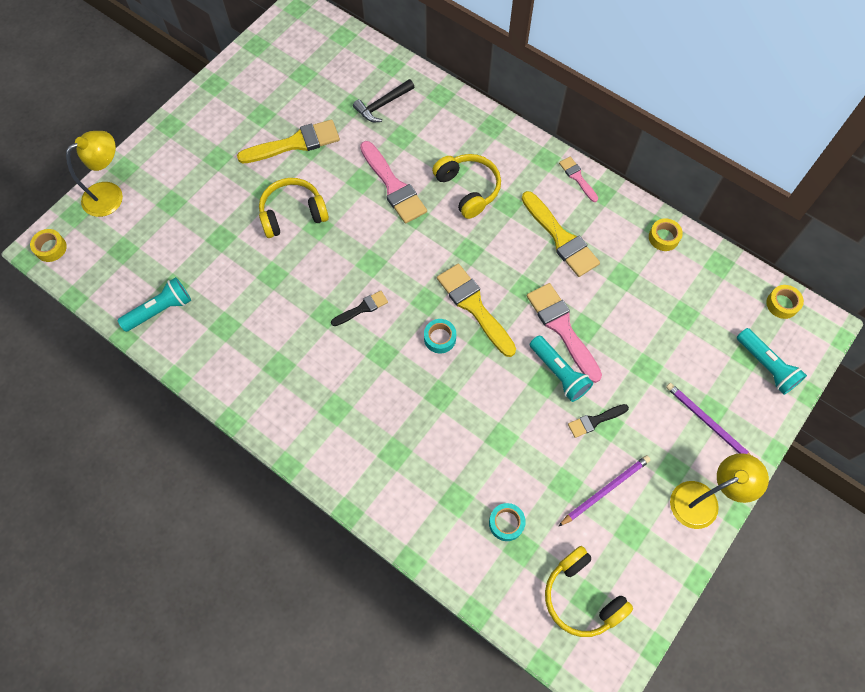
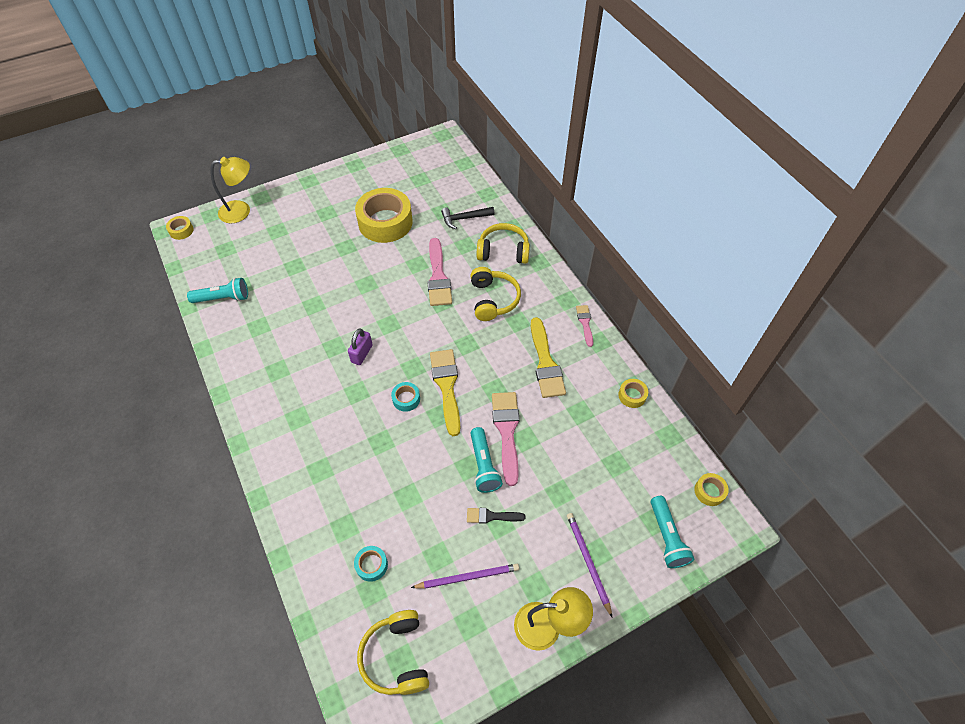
camera: 25 degrees right, 10 degrees down
(293, 214) = (354, 269): yellow headphones -> yellow headphones (503, 251)
(294, 143) = (385, 222): yellow brush -> yellow tape
(362, 308) = (362, 354): black brush -> purple padlock

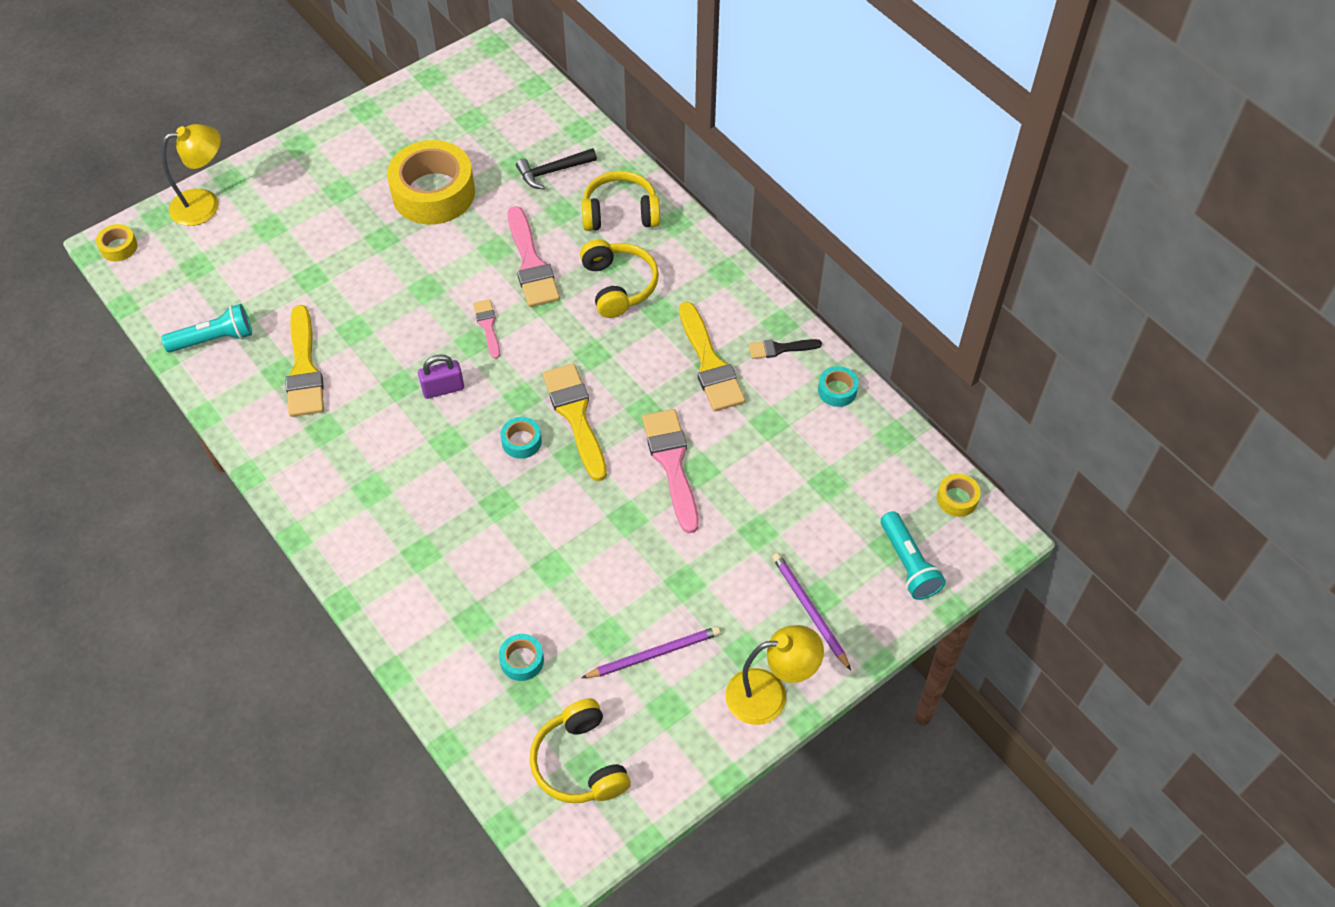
camera: 10 degrees left, 0 degrees up
(275, 326) = (304, 368): none -> yellow brush
(362, 354) = (443, 389): purple padlock -> purple padlock turned 60 degrees clockwise
(484, 465) = (649, 512): turquoise flashlight -> none
(492, 516) = (672, 575): black brush -> black brush (780, 348)
(585, 323) = (757, 301): pink brush -> pink brush (488, 326)
(632, 395) = (837, 390): yellow tape -> turquoise tape

